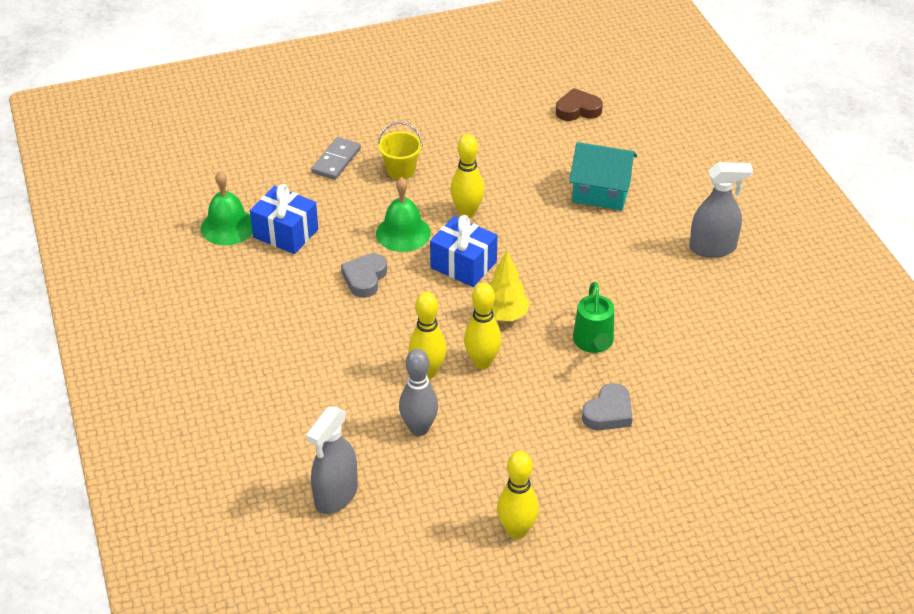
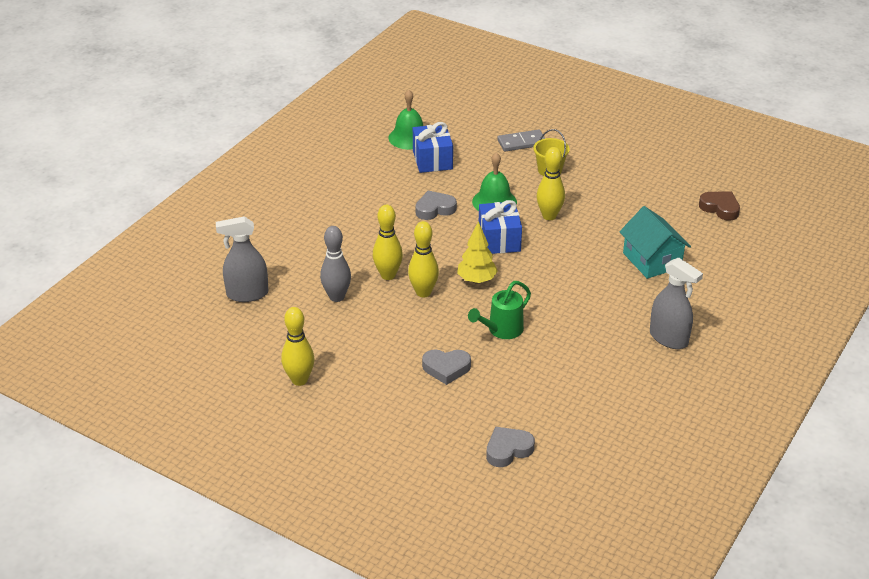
camera: 50 degrees right, 5 degrees down
(758, 438) = (508, 450): none -> grey heart

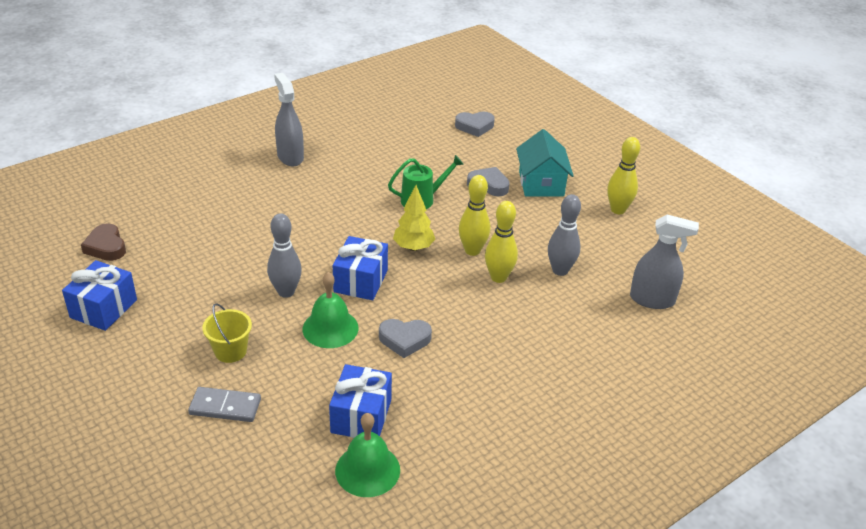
camera: 160 degrees left, 0 degrees up
(549, 216) = (286, 292): yellow bowling pin -> grey bowling pin
(652, 260) = (233, 218): turquoise house -> turquoise house (541, 183)
(664, 170) = (103, 308): none -> blue gift

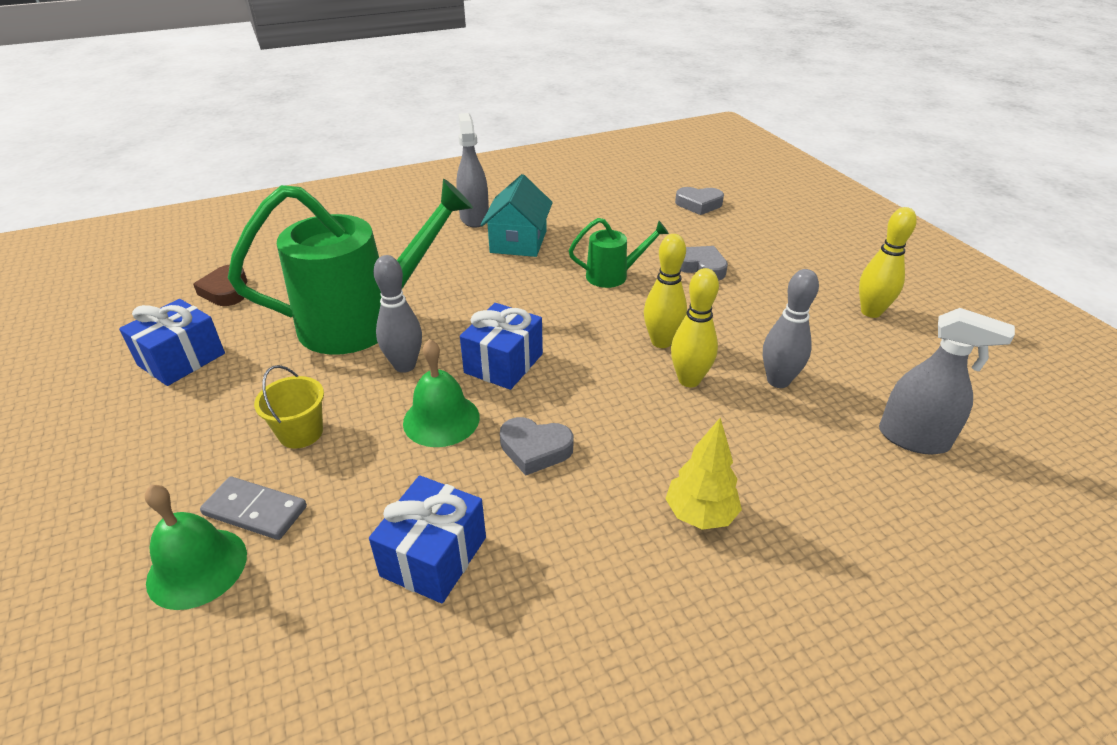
camera: 15 degrees right, 0 degrees up
(237, 260) = (364, 321): none -> green watering can
(367, 470) = (409, 651): green bell -> green bell (197, 567)
(413, 247) = (585, 330): yellow tree -> yellow tree (700, 515)
(541, 183) = (770, 271): turquoise house -> turquoise house (518, 242)

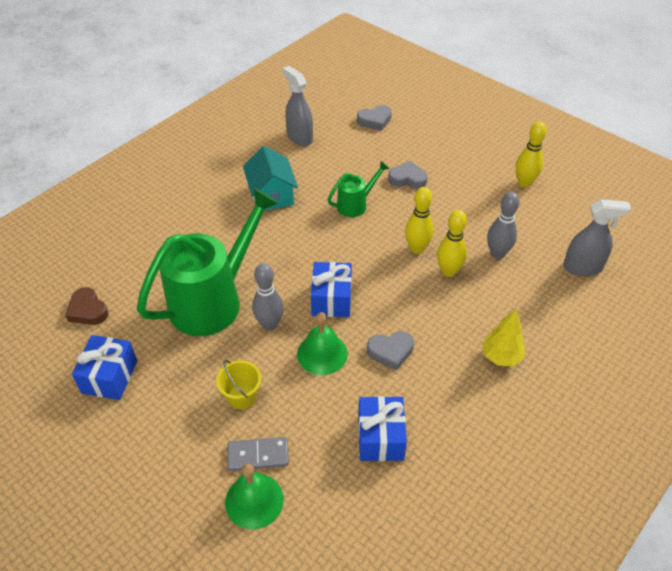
camera: 25 degrees left, 10 degrees up
(474, 218) = (223, 182): grey spray bottle -> grey spray bottle (299, 137)

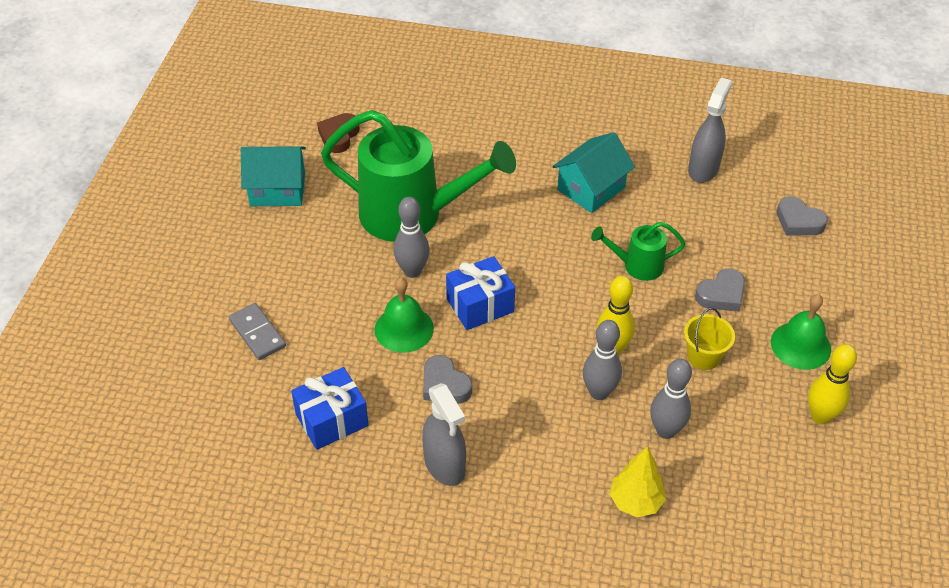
camera: 60 degrees right, 0 degrees up
(109, 377) = (277, 189): blue gift -> turquoise house
(242, 396) = (314, 291): yellow bucket -> yellow bucket (703, 356)
(254, 500) = (210, 352): green bell -> green bell (800, 345)
(356, 204) = (637, 265): green watering can -> green watering can turned 150 degrees clockwise
(407, 179) = (721, 294): grey heart -> grey heart turned 75 degrees clockwise
(448, 271) = (599, 392): yellow bowling pin -> grey bowling pin
(501, 357) = (505, 489): yellow tree -> yellow tree (635, 501)
(582, 267) = (714, 530): grey spray bottle -> grey spray bottle (444, 465)

